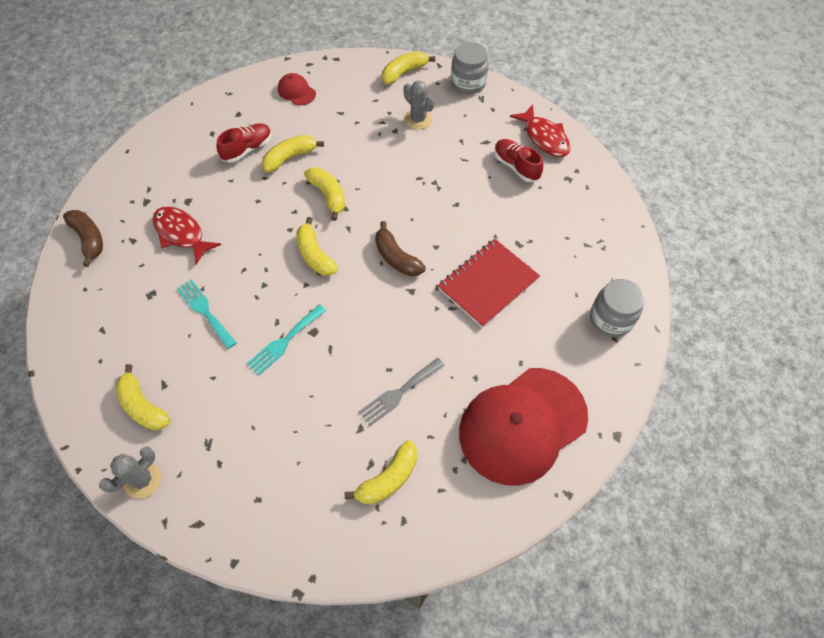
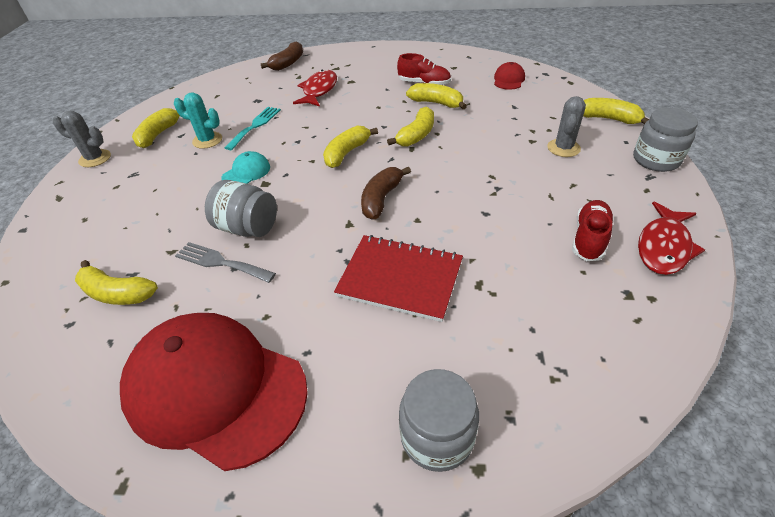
camera: 65 degrees right, 15 degrees down
(197, 361) = (207, 140): none -> turquoise cactus
(284, 341) = (246, 172): turquoise fork -> turquoise cap
(368, 362) = (248, 228): none -> grey jar

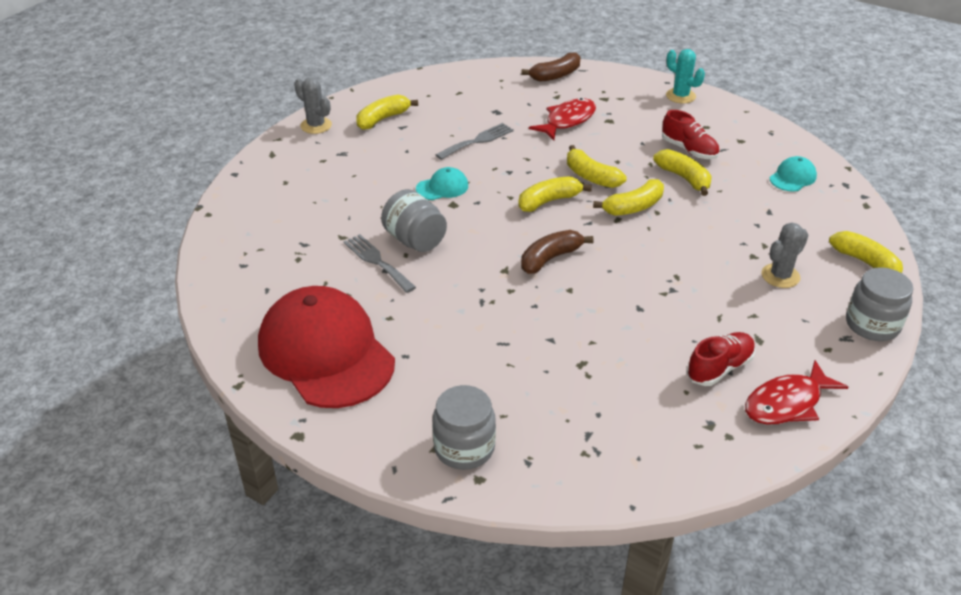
camera: 25 degrees right, 5 degrees down
(117, 293) = (286, 255): yellow banana -> yellow banana (591, 177)
(207, 140) = (424, 141): turquoise cactus -> turquoise cactus (680, 96)
(255, 126) = (478, 141): turquoise fork -> grey fork
(400, 279) = (516, 332): red notebook -> none
(508, 80) = (792, 177): red cap -> turquoise cap

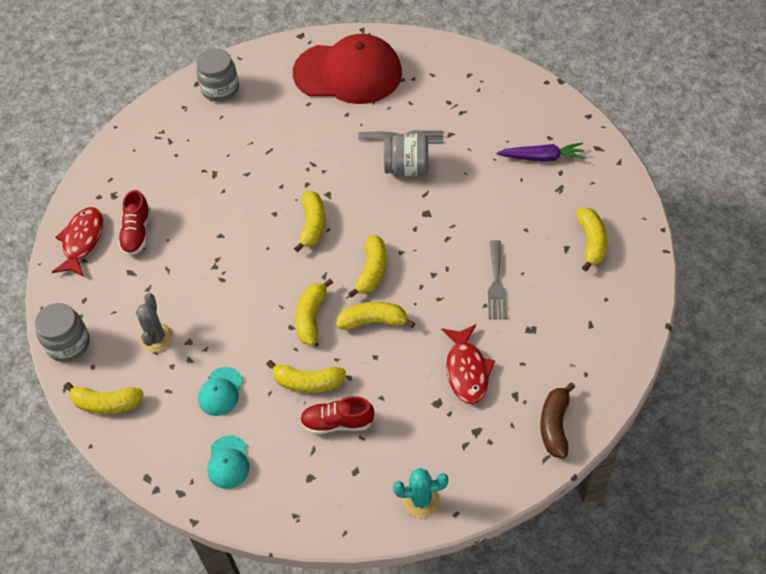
camera: 135 degrees right, 15 degrees up
(315, 175) = (542, 157): none -> purple carrot
(316, 125) = (619, 194): grey cactus -> none
(442, 187) = (453, 220): turquoise cap -> turquoise cap (220, 392)
(550, 258) = (312, 225): brown banana -> yellow banana

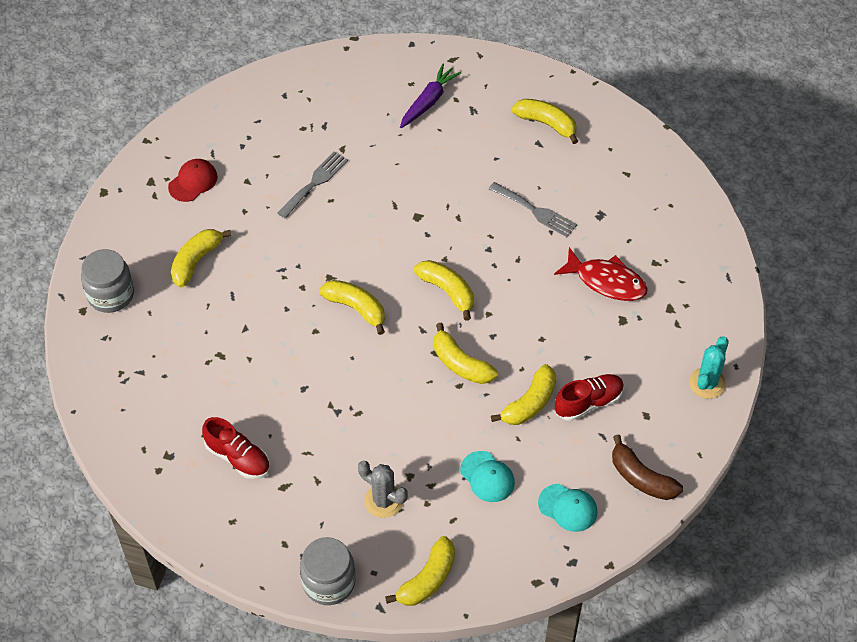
camera: 60 degrees left, 0 degrees up
(82, 241) = (205, 511): red fish -> none
(337, 422) = (588, 402): red shoe -> red shoe turned 150 degrees counterclockwise
(348, 73) = (193, 182): red cap -> red cap, size x0.41
(373, 321) = (503, 320): yellow banana -> yellow banana (196, 261)
(407, 168) = (353, 201): grey jar -> none
(555, 425) = (703, 253): brown banana -> brown banana (641, 478)

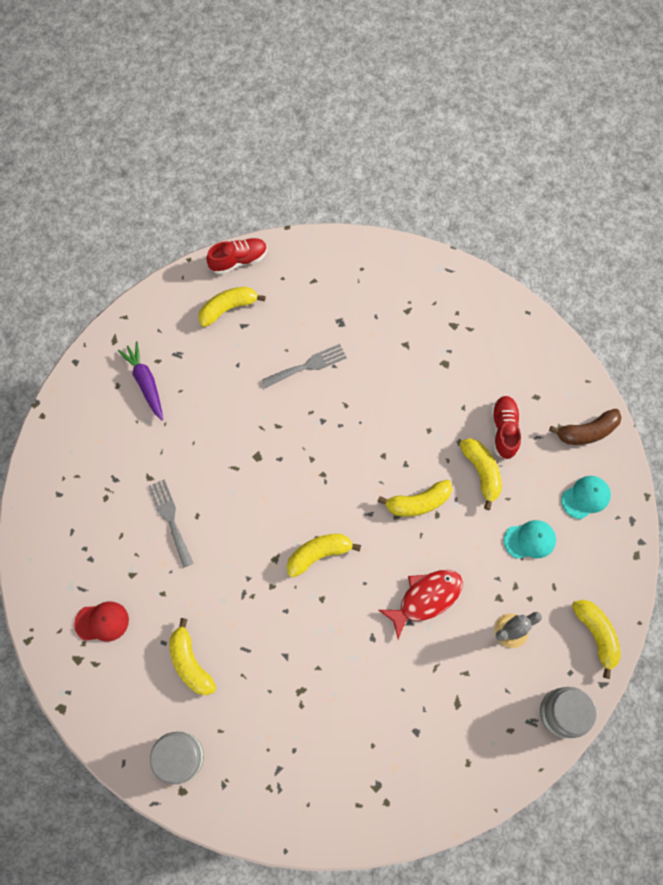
camera: 60 degrees left, 15 degrees up
(193, 182) = (102, 622): red cap -> red cap turned 105 degrees clockwise
(238, 457) = (410, 727): red shoe -> red shoe (238, 260)
(447, 291) = (344, 474): yellow banana -> none
(606, 281) = (404, 354): red fish -> red fish (426, 598)
(707, 383) = (531, 340): turquoise cactus -> none

